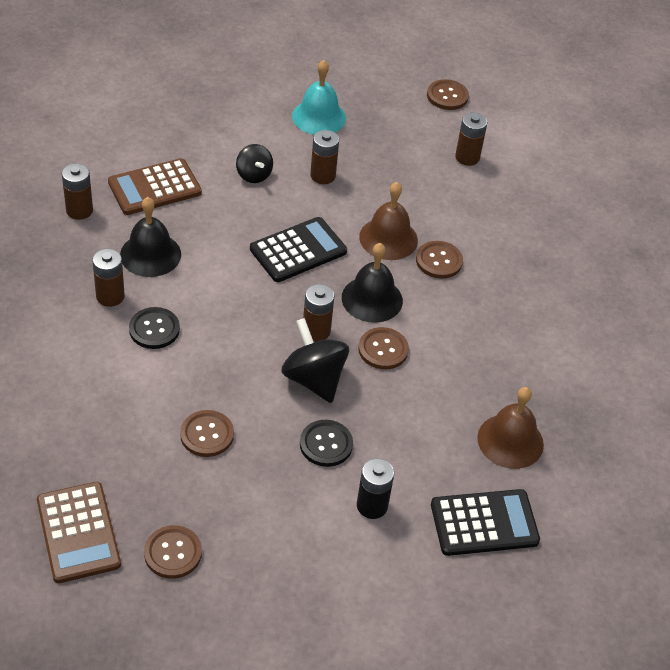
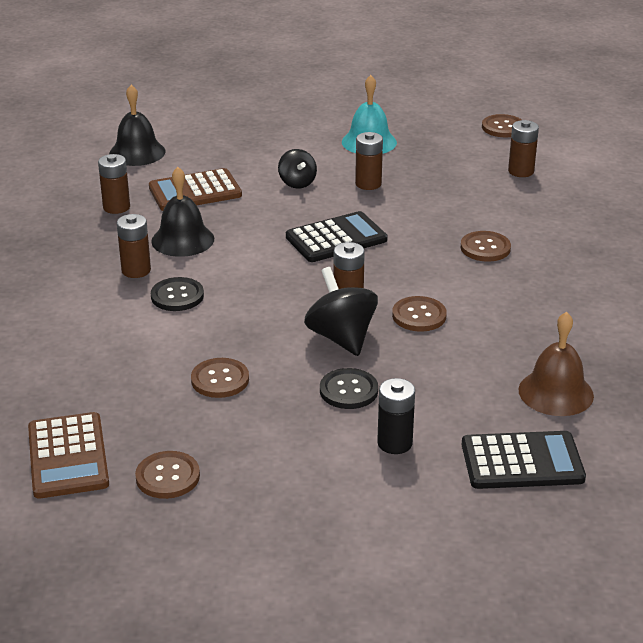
camera: 10 degrees right, 15 degrees down
(372, 299) = (410, 276): black bell -> black bell (137, 152)
(388, 238) = (432, 230): brown bell -> none

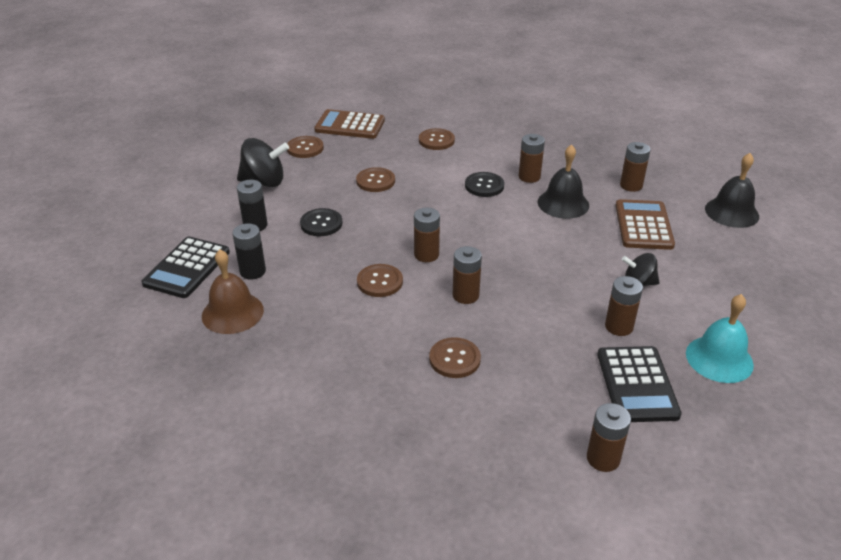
camera: 115 degrees right, 5 degrees up
(336, 238) = (523, 276): black calculator -> black calculator (636, 384)
(341, 337) = (381, 238): black spinning top -> black spinning top (264, 182)
(394, 262) = (465, 295): none -> brown battery
(481, 407) = (253, 271): none -> black battery
(503, 127) = (735, 497): brown button -> brown button (436, 140)

